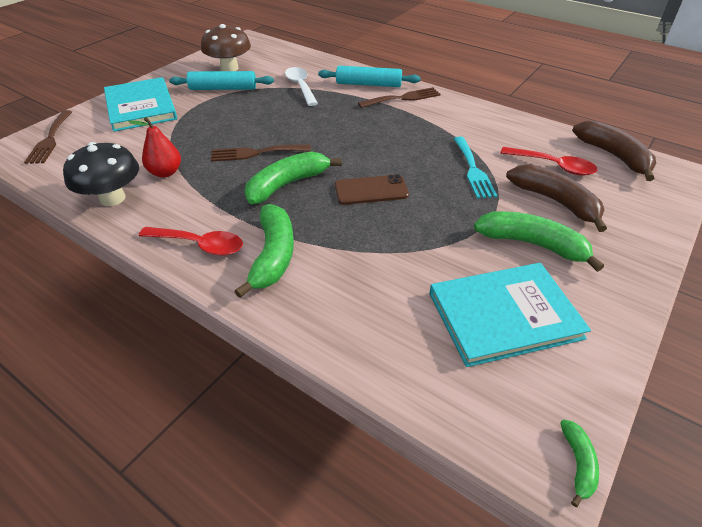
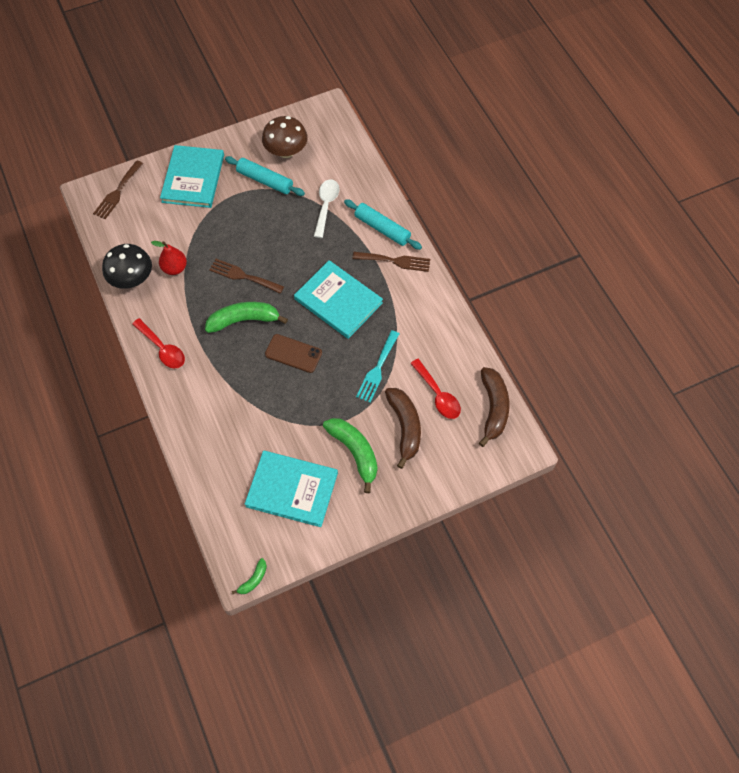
camera: 30 degrees right, 20 degrees up
(273, 256) = (198, 379): green banana -> none
(377, 138) = (338, 301): none -> turquoise book

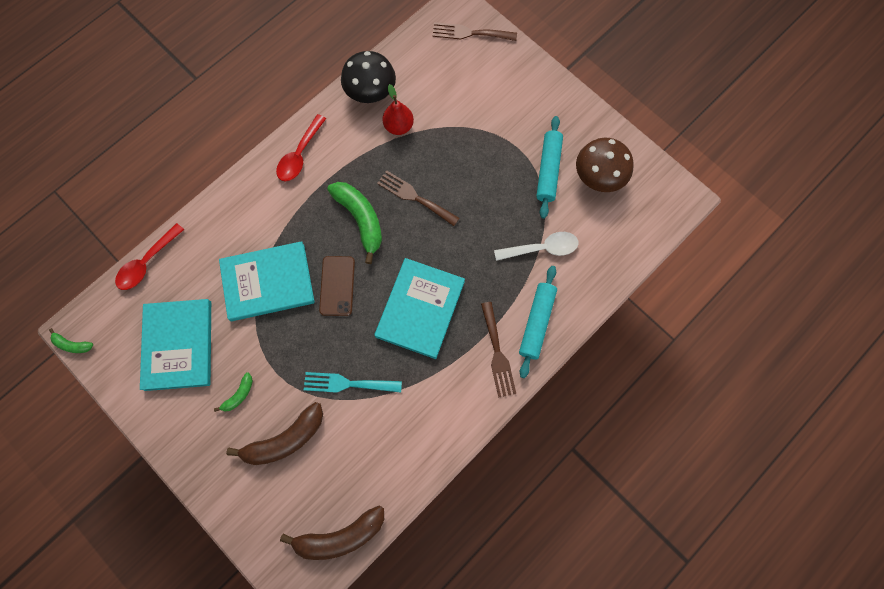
camera: 70 degrees right, 10 degrees up
(193, 178) = (519, 97): turquoise book -> turquoise book (268, 282)
(243, 276) = (414, 197): brown fork -> brown fork turned 60 degrees counterclockwise
(355, 452) = (239, 395): green banana -> green banana, size x0.49
(438, 395) = (337, 464): red spoon -> red spoon (147, 263)

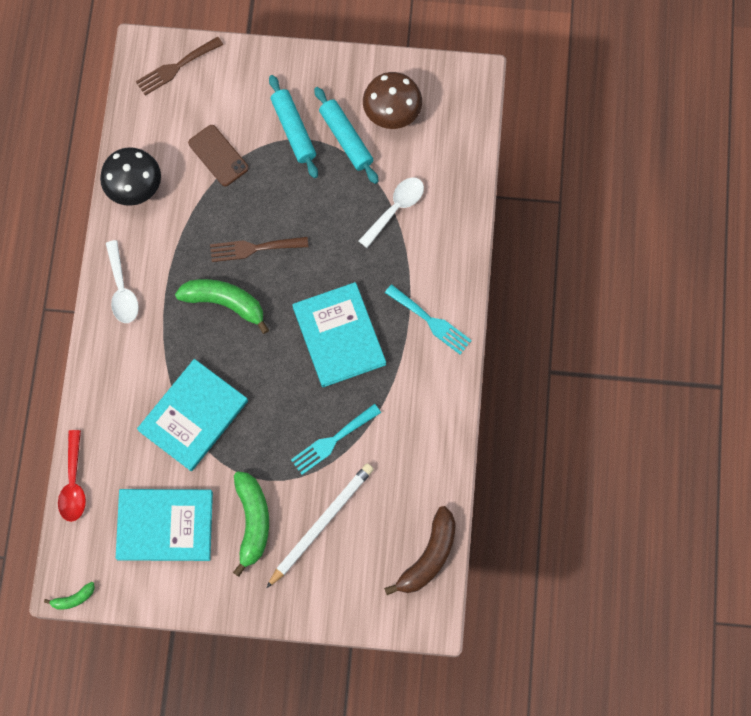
camera: 40 degrees left, 0 degrees up
(178, 345) = (165, 525): turquoise book -> turquoise book turned 45 degrees counterclockwise
(239, 395) = (252, 521): green banana -> green banana, size x2.03
(285, 439) = (321, 523): brown banana -> white pencil
(300, 155) = (122, 289): red spoon -> white spoon
(337, 286) = (254, 372): brown phone -> brown phone (218, 156)
(398, 126) = (186, 198): red pear -> none
(497, 353) = (431, 321): brown fork -> turquoise fork
(536, 322) = (441, 272): turquoise rolling pin -> turquoise rolling pin (293, 130)

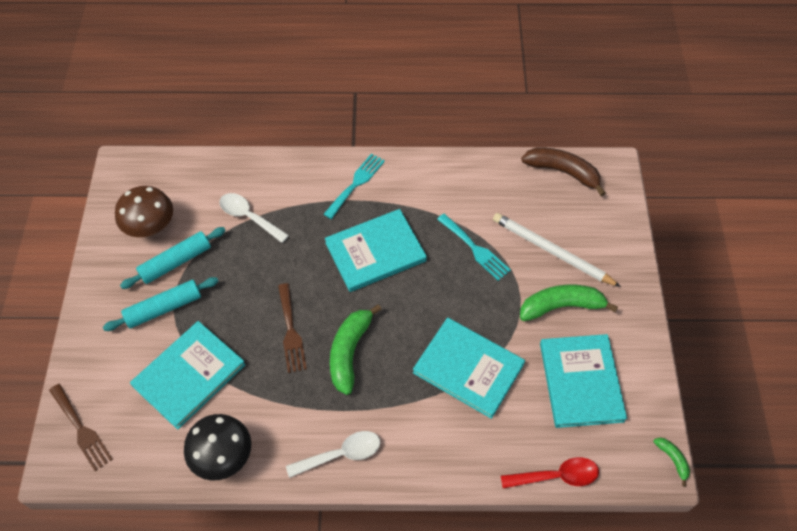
camera: 95 degrees left, 15 degrees down
(218, 156) = (189, 375): brown phone -> turquoise book

